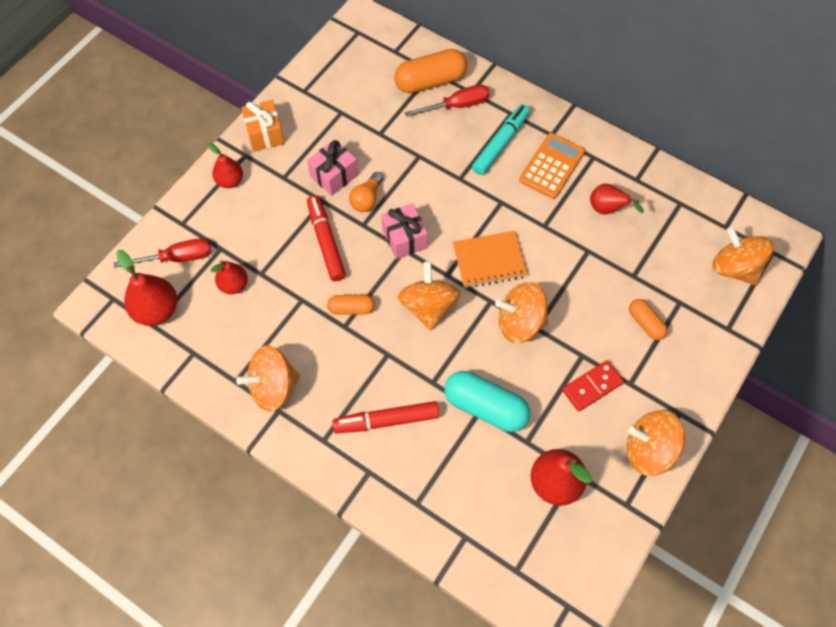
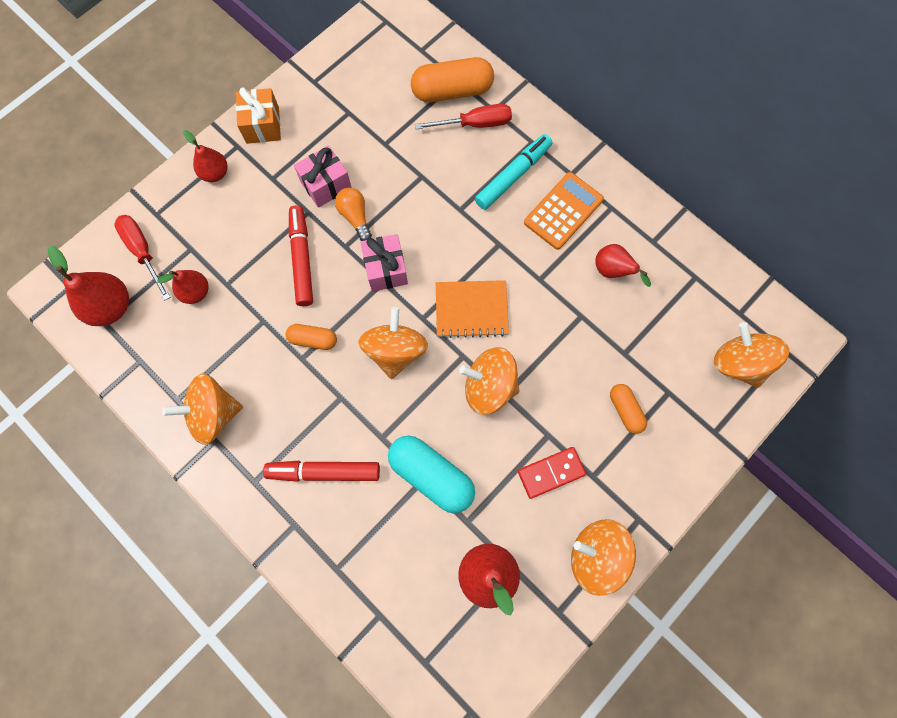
camera: 10 degrees right, 10 degrees up
(177, 258) = (143, 252): red screwdriver -> red screwdriver turned 120 degrees counterclockwise
(367, 199) = (355, 217): orange light bulb -> orange light bulb turned 120 degrees clockwise

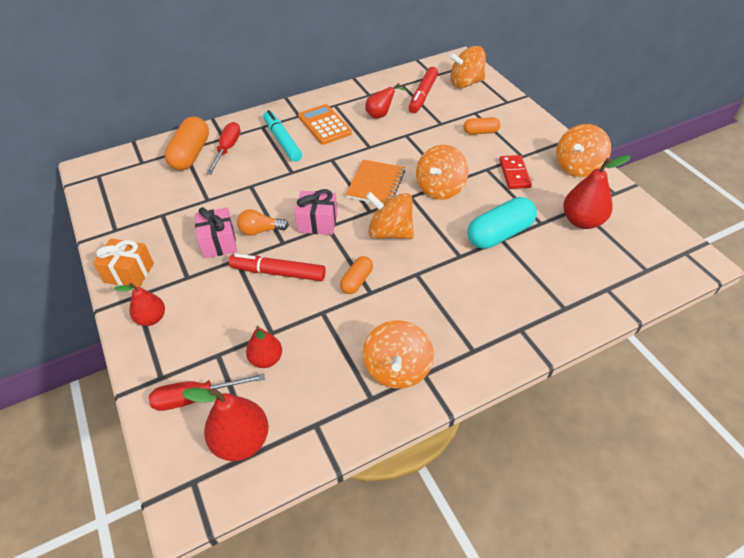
camera: 70 degrees left, 25 degrees down
(324, 472) = (478, 298): red marker -> red marker (423, 95)

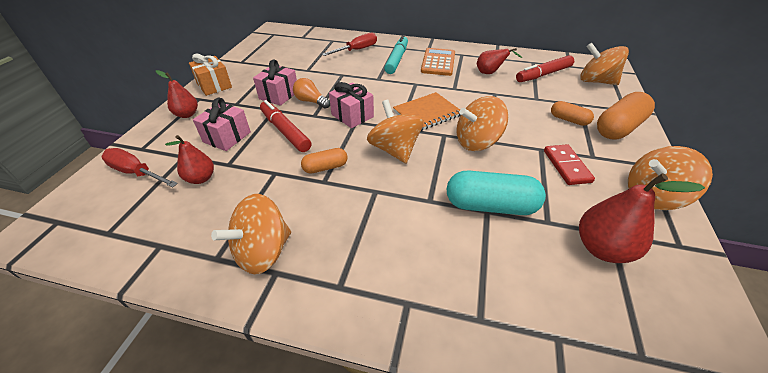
camera: 40 degrees right, 5 degrees down
(191, 154) = (333, 44): orange capsule -> orange capsule (618, 128)
(231, 312) = (227, 137): none -> pink gift
(241, 441) = (112, 219): red pear -> none
(514, 174) = (566, 166): red domino -> red domino turned 45 degrees counterclockwise

